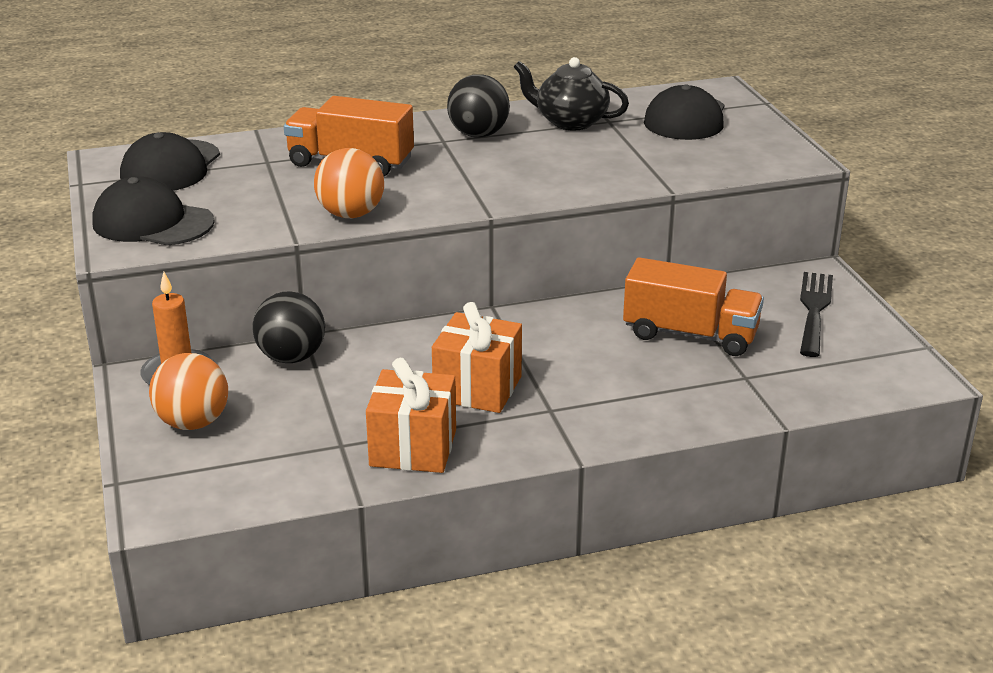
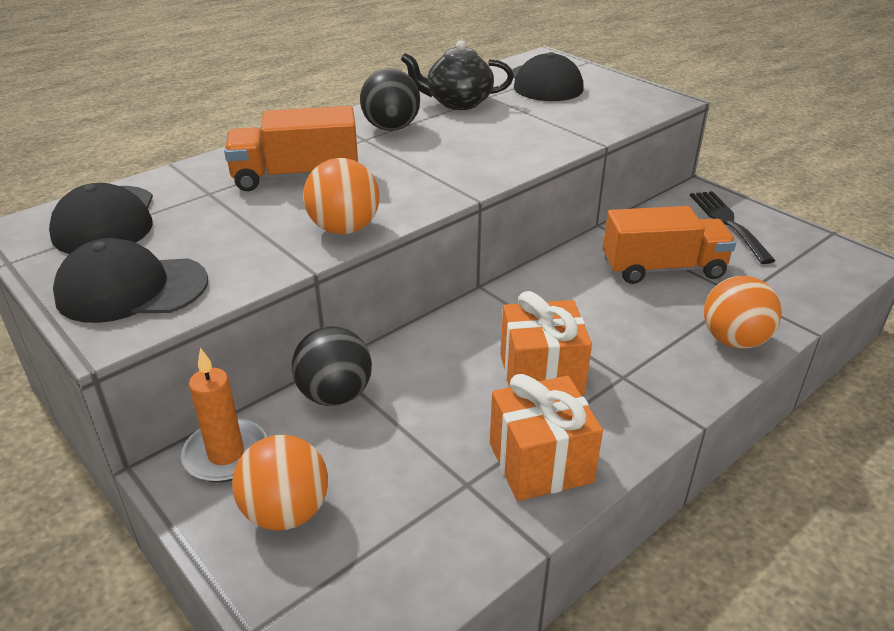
camera: 25 degrees left, 5 degrees up
(690, 410) = (734, 340): none -> orange ball

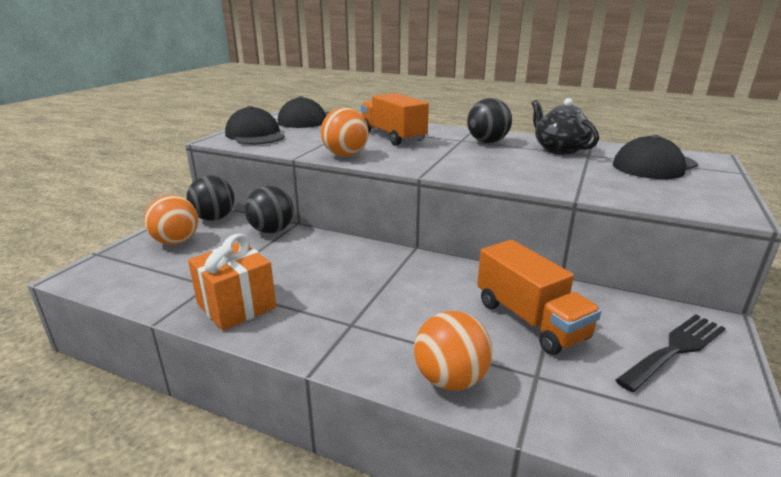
camera: 65 degrees right, 10 degrees down
(226, 454) = (214, 218): orange candle -> black ball
(541, 374) = (331, 289): orange gift -> none

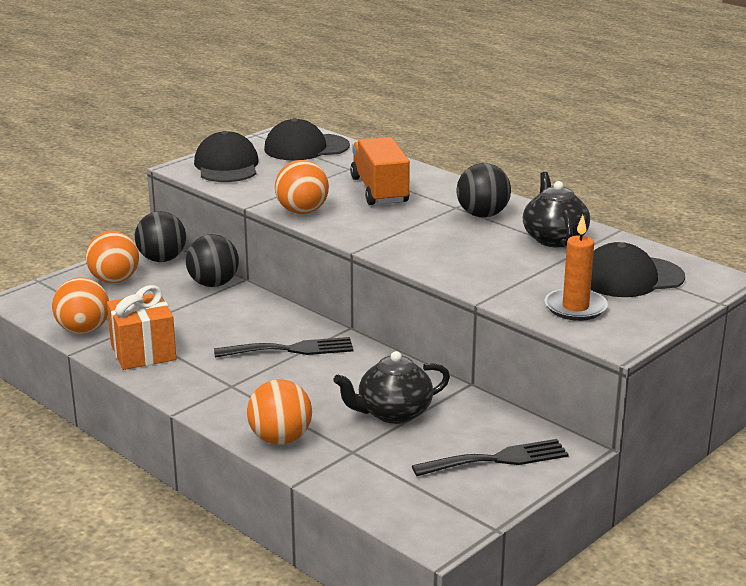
camera: 20 degrees right, 0 degrees up
(160, 294) = (83, 330): none -> orange ball
(382, 275) = (291, 349): none -> black fork
(530, 320) = (393, 413): orange truck -> black teapot
(655, 191) = (575, 308): none -> orange candle

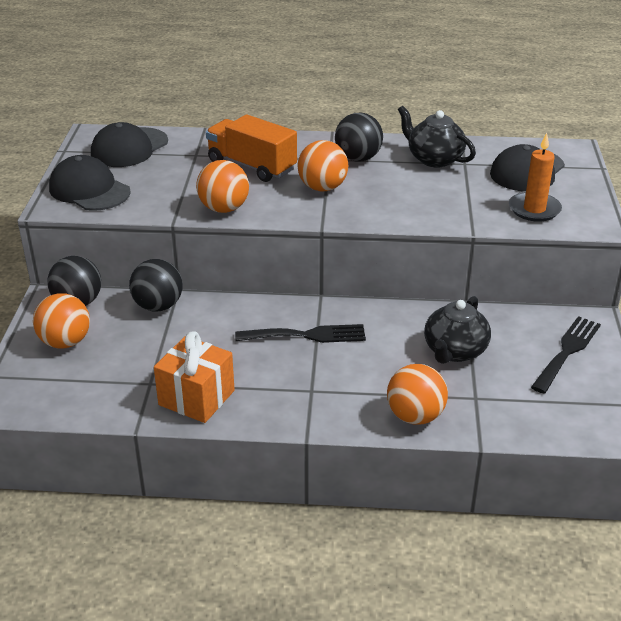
camera: 40 degrees left, 10 degrees up
(83, 330) = (112, 404): orange ball -> orange ball (322, 188)
(291, 349) = (307, 335): black fork -> black fork turned 45 degrees clockwise

